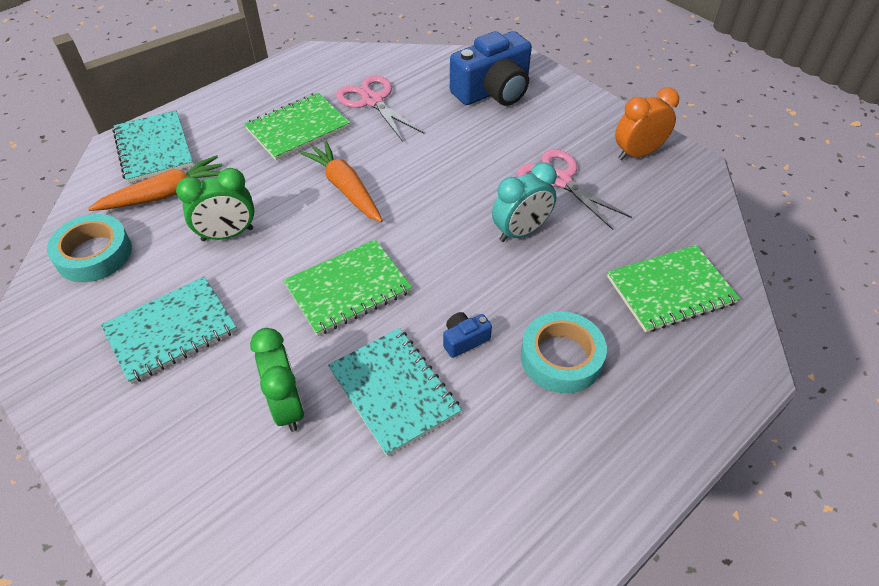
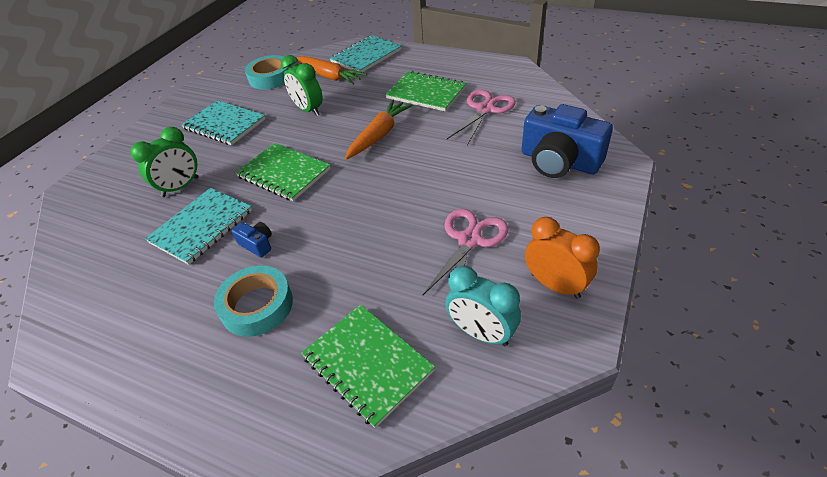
camera: 70 degrees right, 5 degrees down
(521, 232) = (387, 237): turquoise clock -> turquoise clock (481, 333)

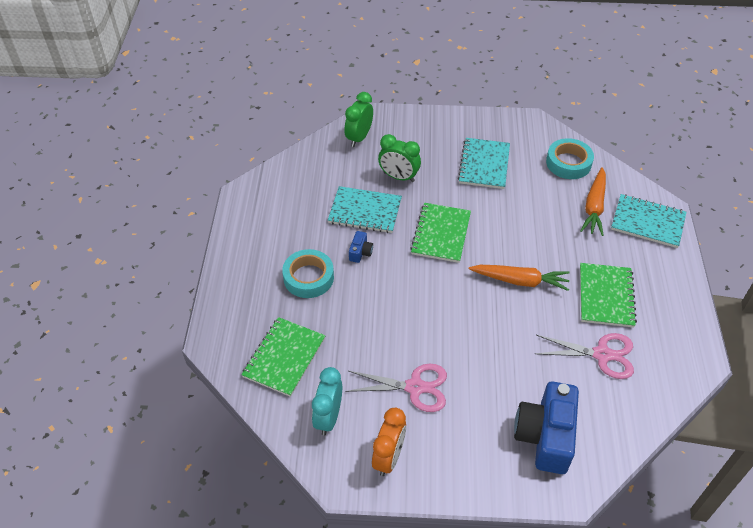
camera: 65 degrees right, 5 degrees up
(308, 110) = (532, 213): green clock -> green clock (359, 138)

